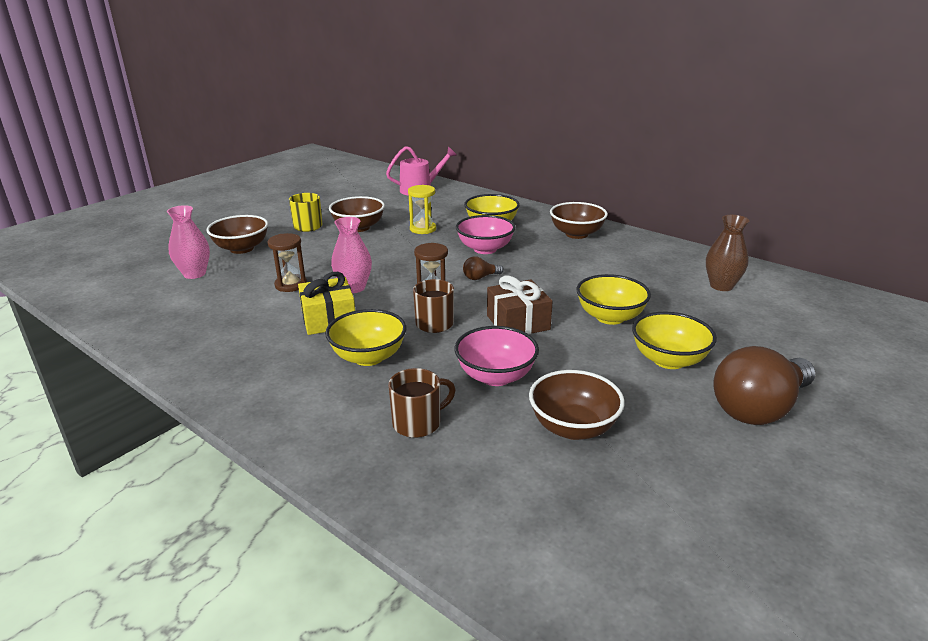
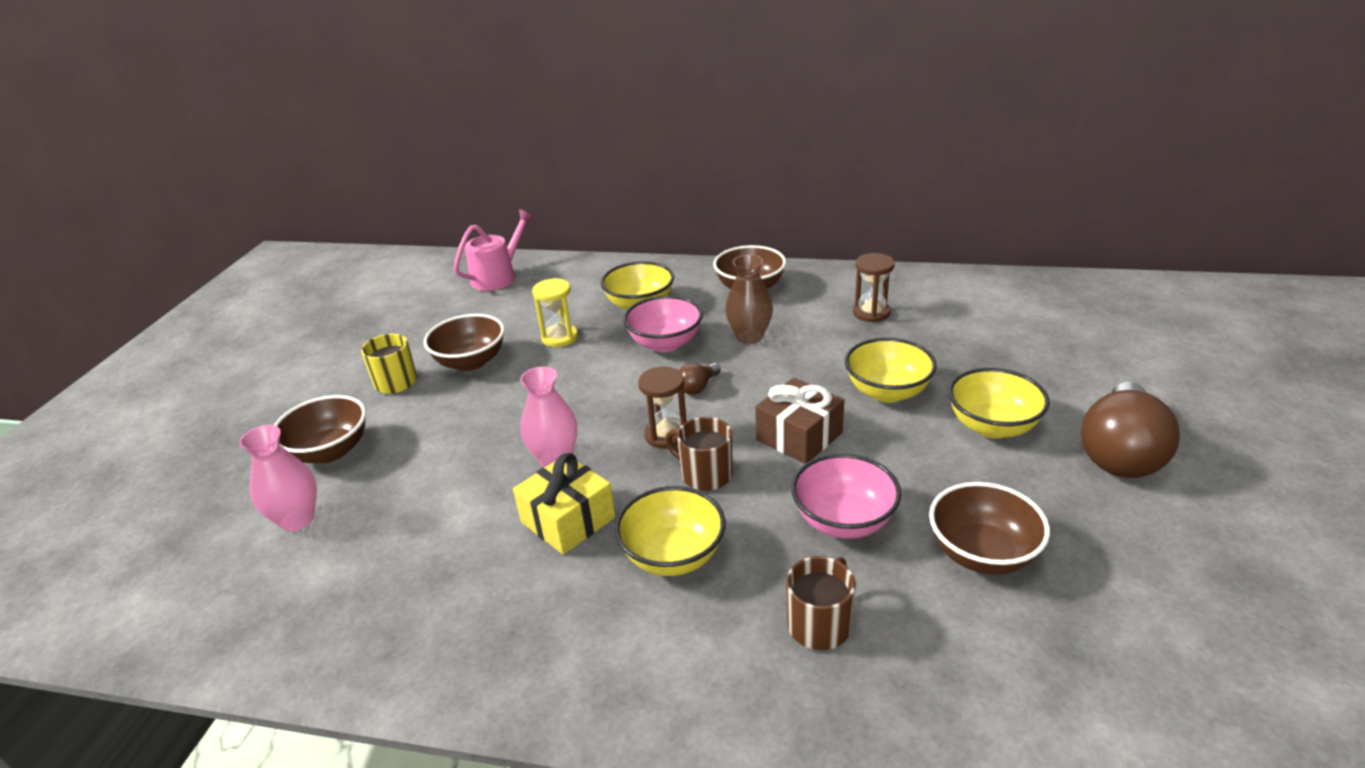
camera: 25 degrees left, 5 degrees up
(291, 285) = (463, 485): brown hourglass -> brown hourglass (871, 313)
(721, 286) = (956, 311): brown vase -> brown vase (749, 337)

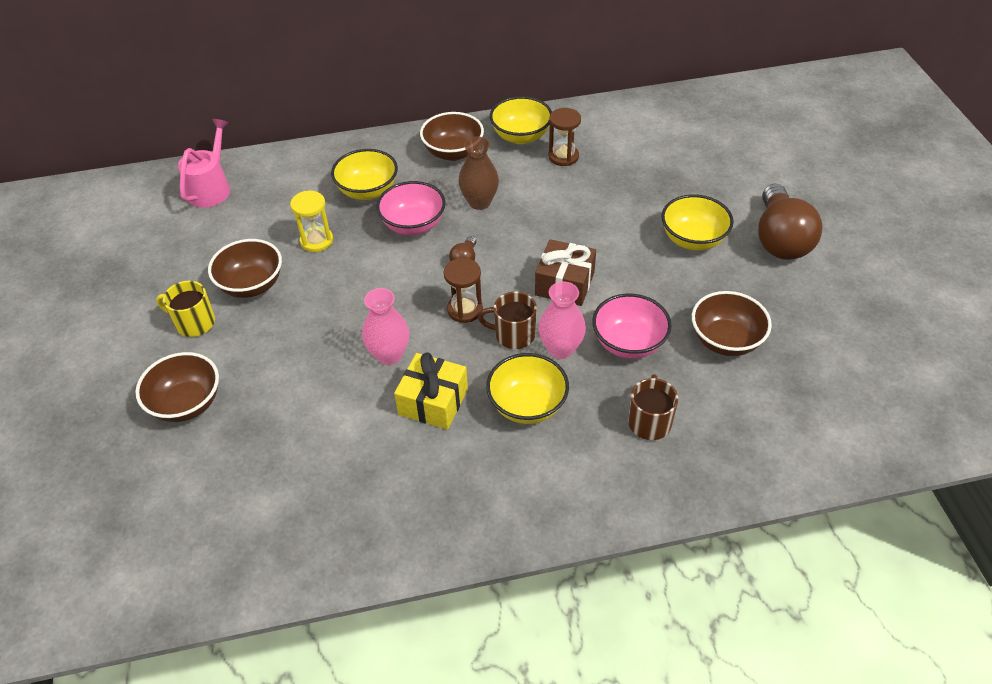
camera: 25 degrees left, 15 degrees up
(297, 519) = (208, 470): pink vase -> pink vase (561, 349)
(887, 392) = (609, 228): yellow bowl -> yellow bowl (521, 136)

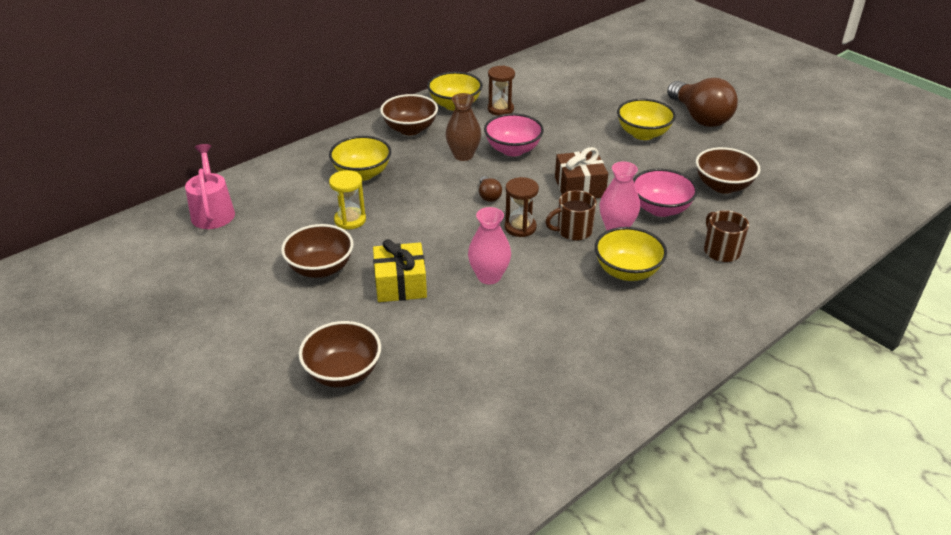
camera: 30 degrees left, 10 degrees down
(194, 323) = (292, 312): yellow mug -> none
(413, 225) = (424, 185): pink bowl -> pink bowl (513, 150)
(433, 401) = (554, 294): yellow gift -> yellow gift (400, 284)

